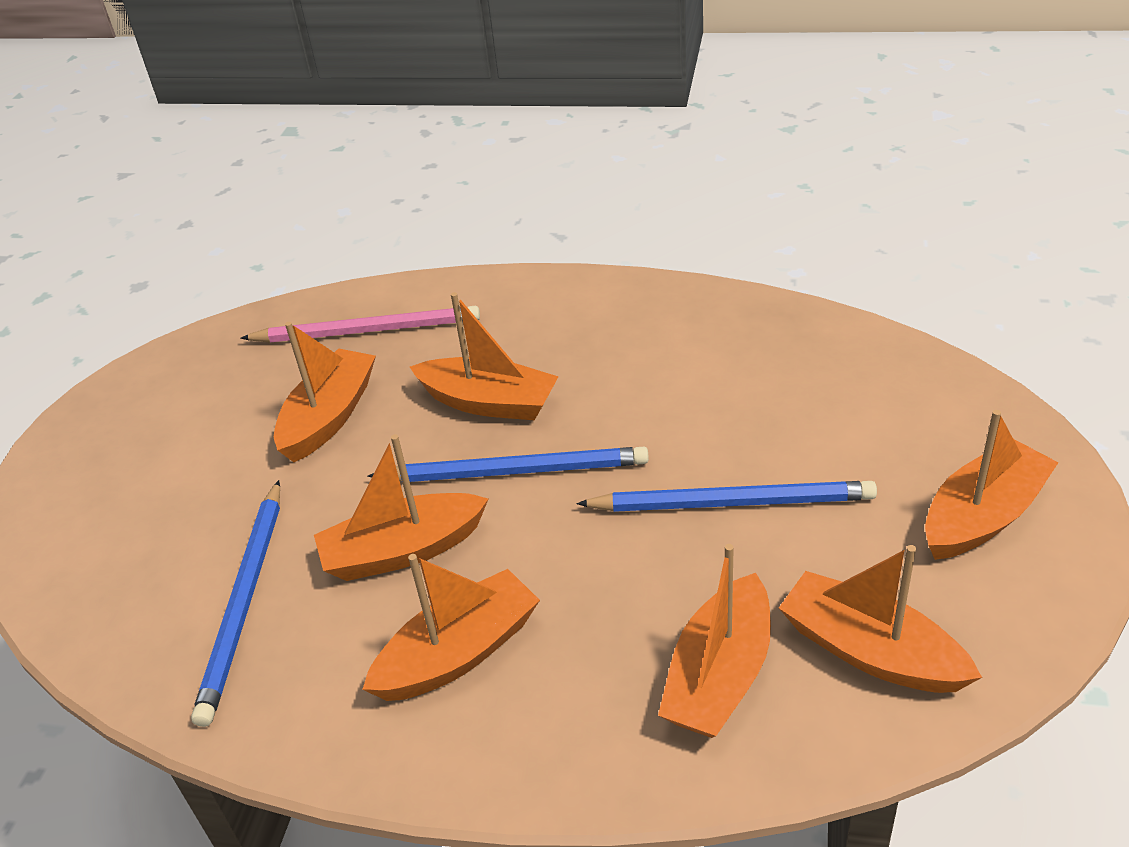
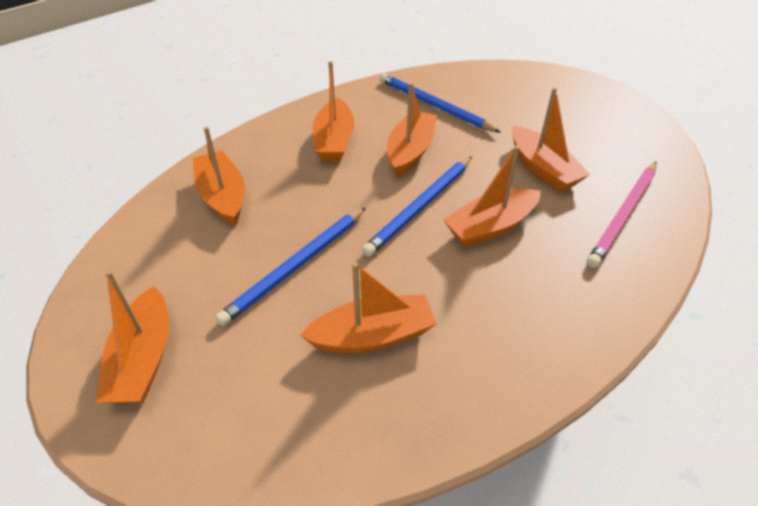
camera: 125 degrees right, 5 degrees up
(870, 651) = (162, 246): orange boat -> orange boat (373, 336)

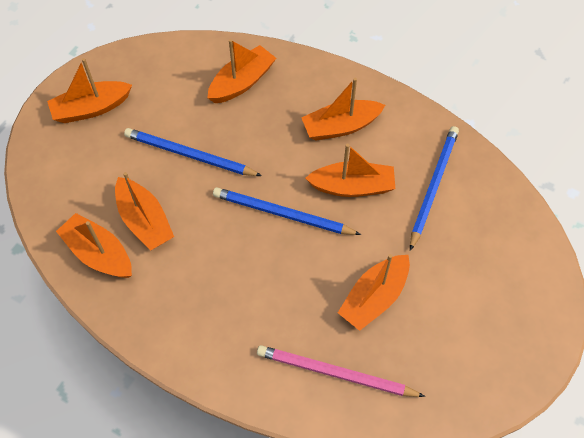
camera: 70 degrees right, 15 degrees up
(490, 227) = (278, 270): orange boat -> orange boat (99, 253)

